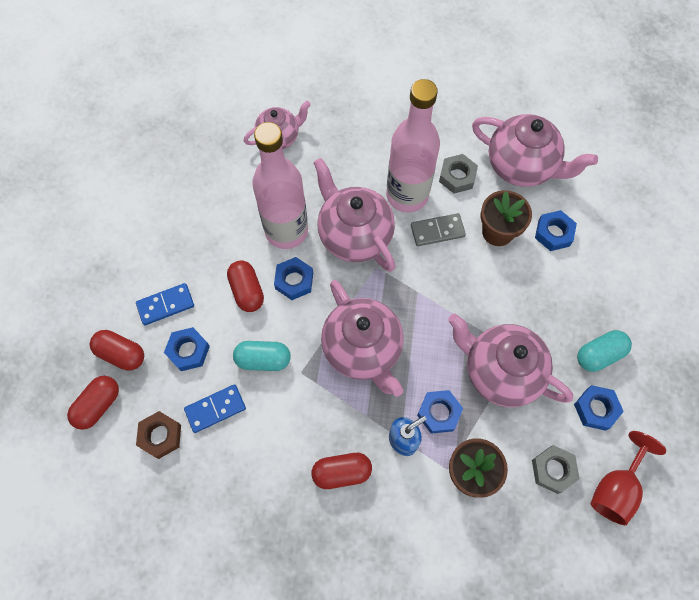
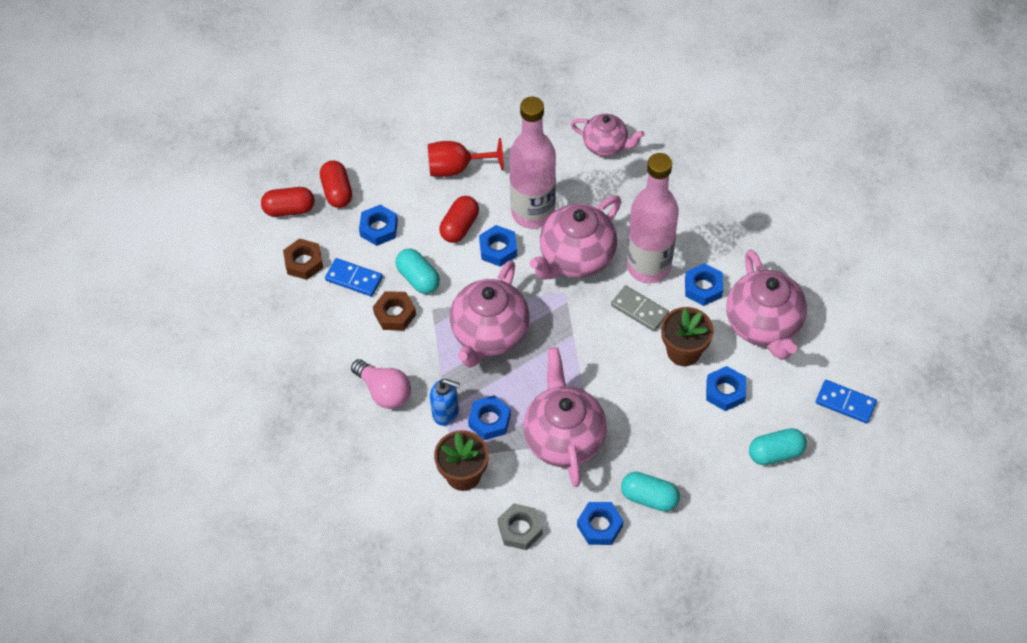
camera: 50 degrees right, 10 degrees down
(165, 305) = (398, 187): blue domino -> blue domino (845, 403)
(278, 404) = (395, 314): none -> brown nut
(341, 472) = (384, 391): red capsule -> pink light bulb
(354, 235) = (576, 258): pink teapot -> pink teapot turned 150 degrees counterclockwise
(457, 176) = (703, 287): grey nut -> blue nut
(615, 488) = (548, 583): red goblet -> red goblet (457, 168)
(629, 243) = (775, 453): none -> turquoise capsule

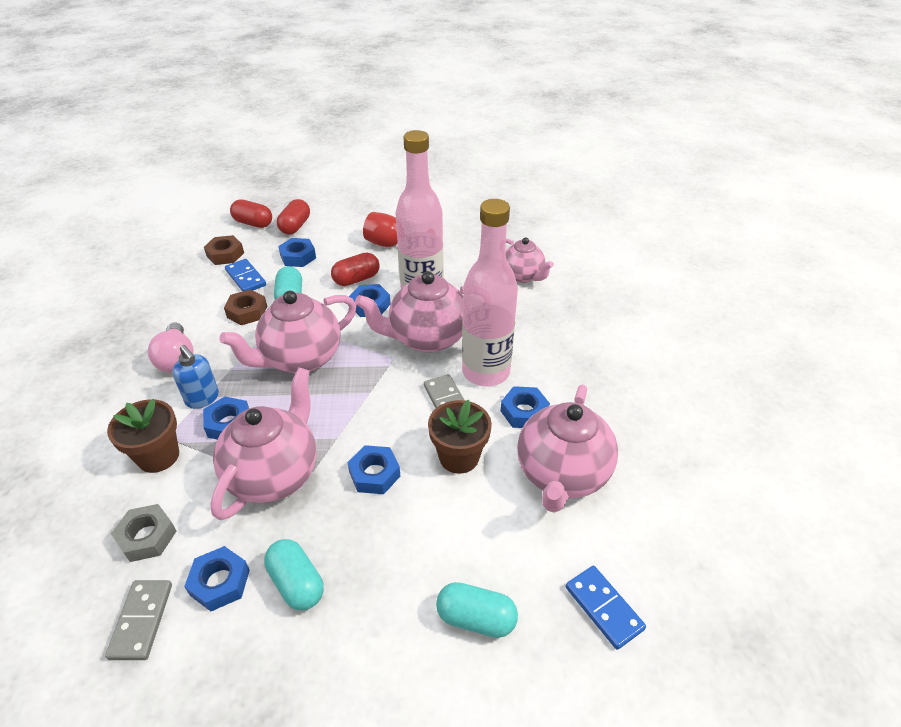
camera: 30 degrees right, 15 degrees down
(574, 575) = (142, 620): none -> grey domino
(725, 391) = (470, 517): blue nut -> blue nut (374, 474)

